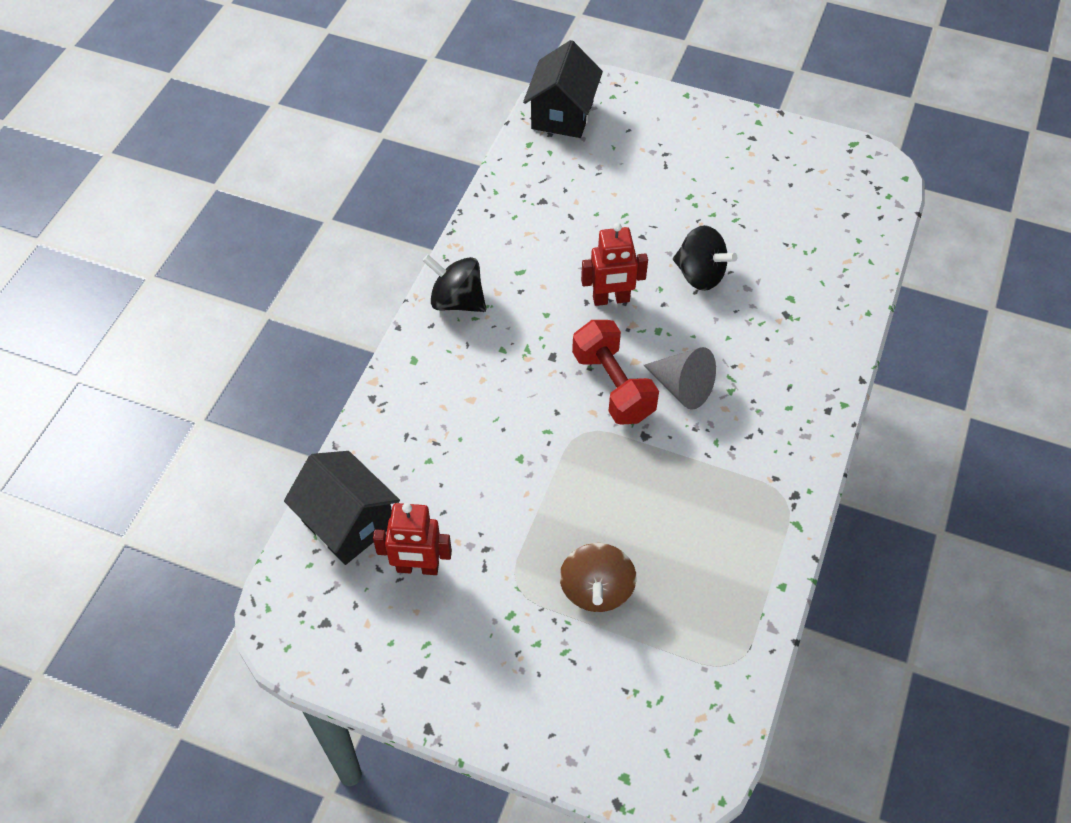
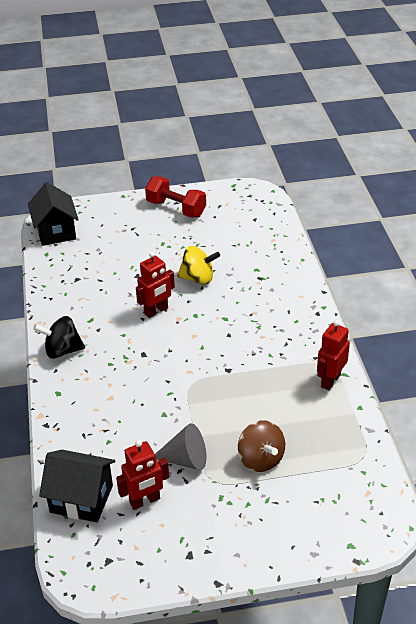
camera: 30 degrees left, 15 degrees down
(613, 386) = (190, 353): red dumbbell -> red dumbbell (176, 208)
(682, 387) = (230, 337): grey cone -> grey cone (185, 459)
(700, 275) = (198, 278): black spinning top -> yellow spinning top
(770, 524) = (330, 380): none -> red robot

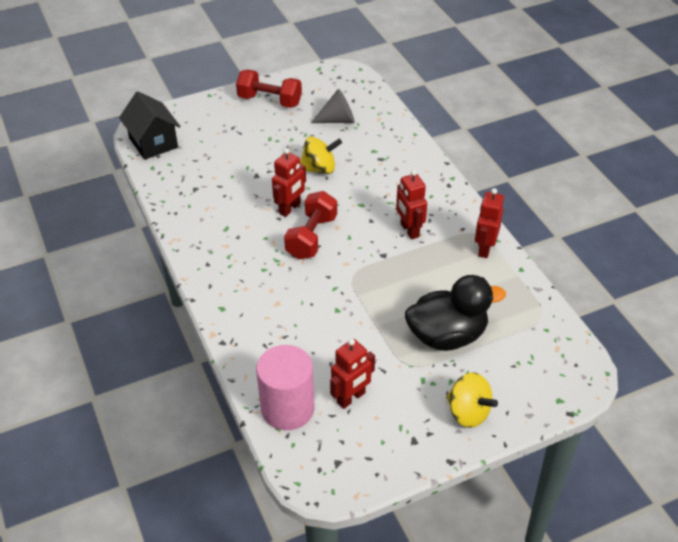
camera: 15 degrees left, 5 degrees up
(62, 351) = (209, 264): black spinning top -> none
(81, 499) = (287, 408): black house -> pink cylinder
(166, 341) = (311, 237): none -> red dumbbell
(185, 459) = (375, 350): grey cone -> grey cone (338, 120)
(253, 538) = (468, 412): none -> yellow spinning top
(260, 459) = (447, 336): brown spinning top -> black duck
(262, 350) = (409, 230): none -> red robot

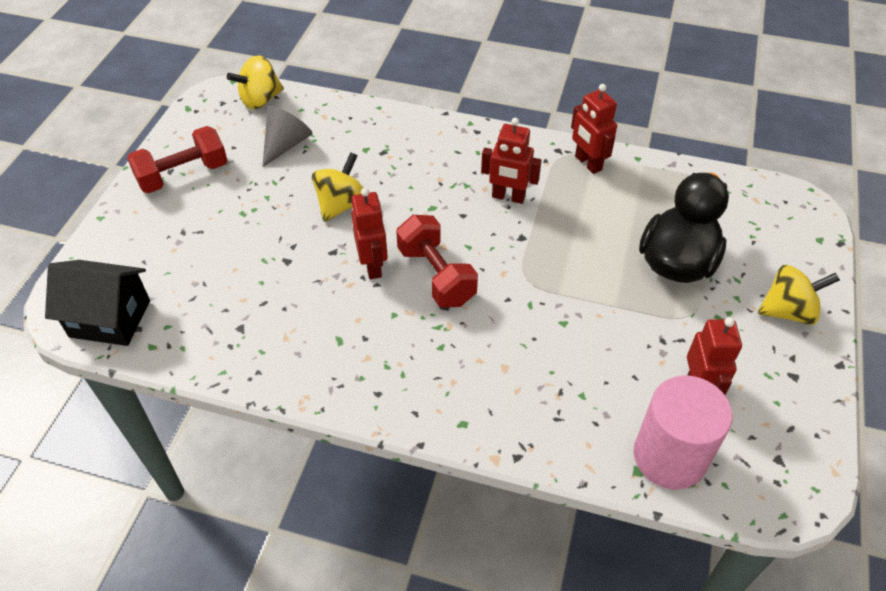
camera: 50 degrees left, 5 degrees up
(359, 88) = (260, 100): none -> yellow spinning top

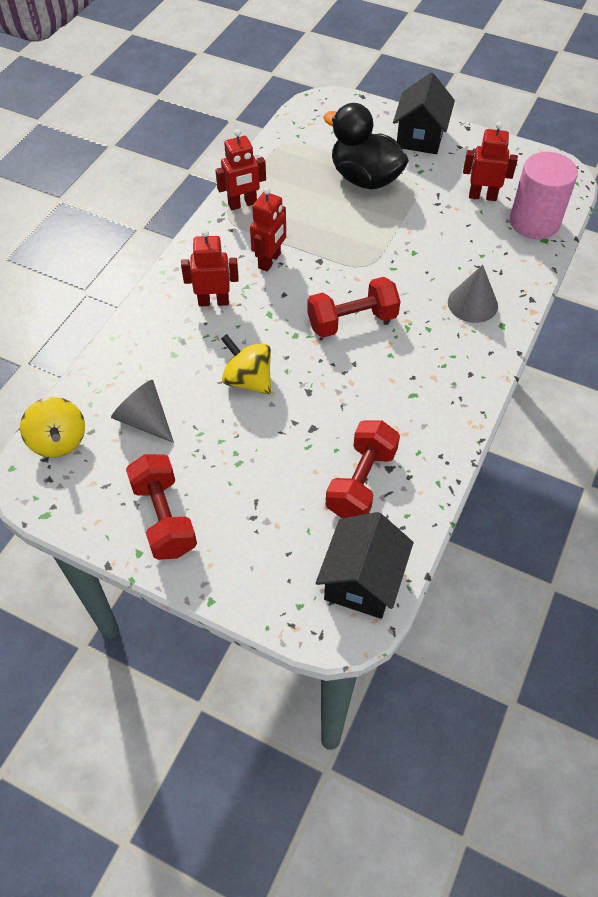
camera: 80 degrees left, 5 degrees up
(222, 306) = (361, 482): none -> red dumbbell
(373, 265) = (332, 363): red robot -> red robot (213, 301)
(492, 389) = (472, 303): none -> grey cone
(788, 311) = (420, 137): yellow spinning top -> black house

